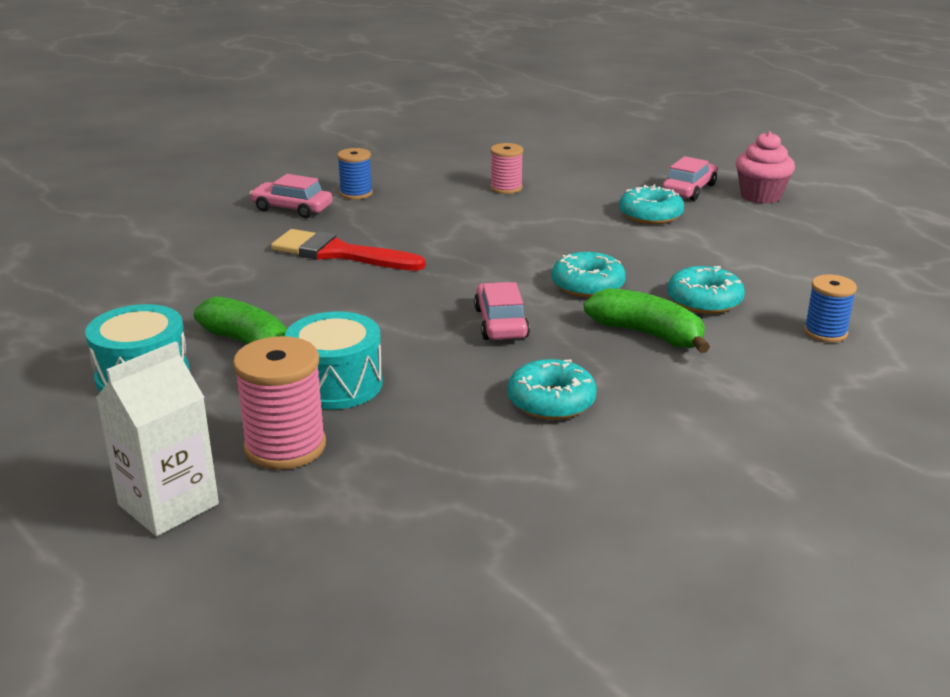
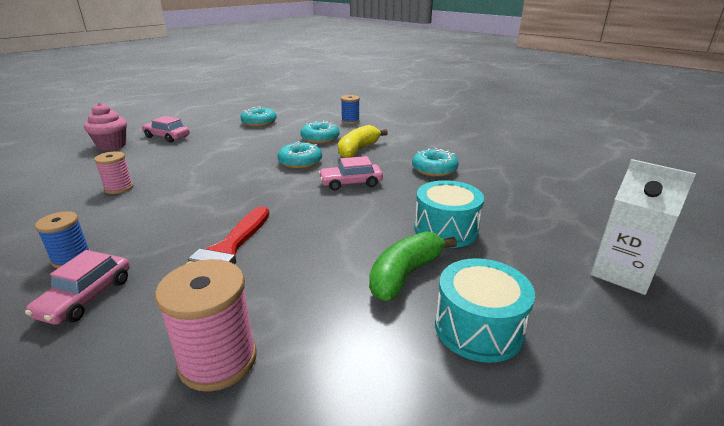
camera: 95 degrees left, 0 degrees up
(285, 447) = (528, 239): pink spool -> pink spool (218, 360)
(647, 334) = (358, 150): green banana -> yellow banana
(650, 215) = (202, 146): turquoise donut -> turquoise donut (259, 122)
(760, 196) = (189, 123): pink cupcake -> pink cupcake (112, 145)

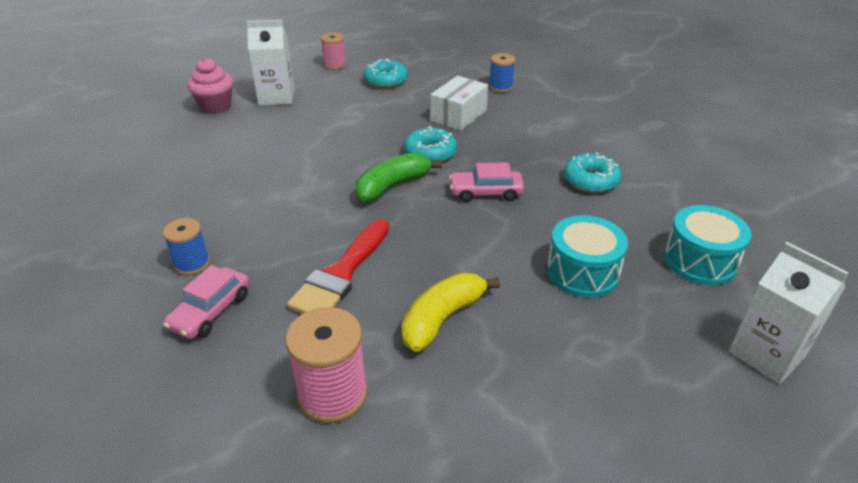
camera: 10 degrees right, 10 degrees up
(119, 188) = (229, 174): pink spool -> pink spool (335, 65)
(167, 137) = (276, 97): pink car -> white carton
(320, 138) = (458, 115): turquoise donut -> white box
(358, 150) = (503, 139): yellow banana -> yellow banana (442, 318)
(405, 275) = (524, 325): green banana -> green banana (392, 186)
(478, 328) = (585, 396): turquoise drum -> turquoise drum (700, 261)

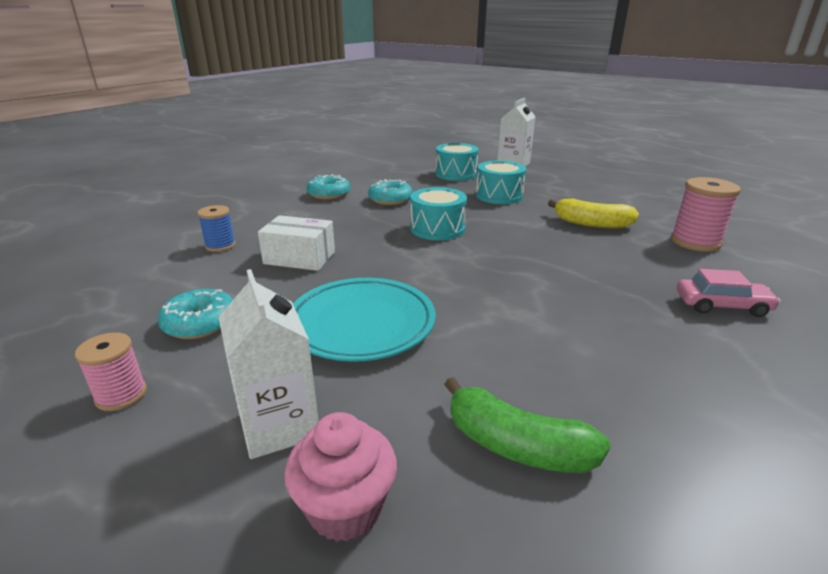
camera: 110 degrees left, 10 degrees down
(192, 264) = (699, 339): blue spool -> none
(341, 274) = (602, 263): red brush -> none
(342, 127) = (361, 324): none -> turquoise plate
(392, 186) = (464, 266): green banana -> green banana (516, 445)
(430, 153) = (389, 259): turquoise donut -> turquoise donut (329, 194)
(486, 192) = (437, 229): pink car -> turquoise drum

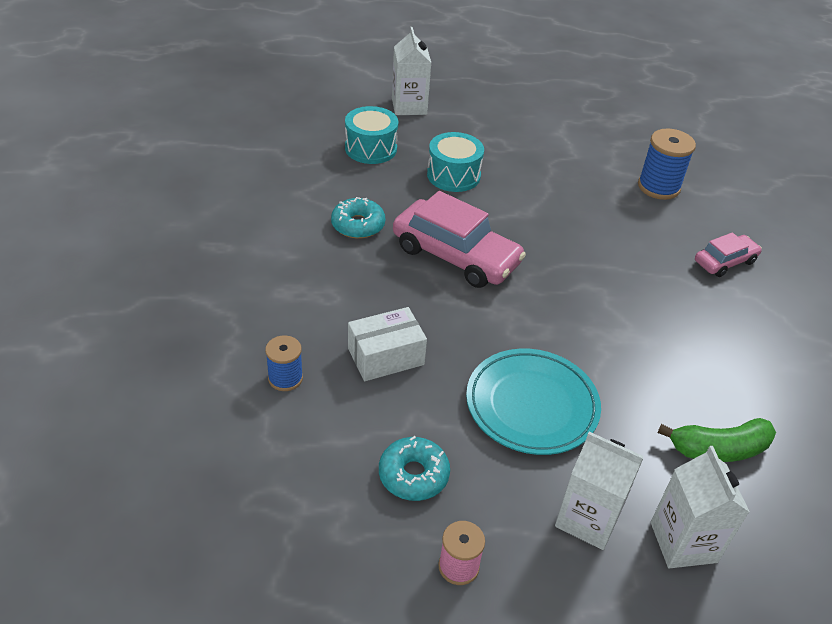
camera: 40 degrees left, 15 degrees up
(329, 194) = (281, 242): turquoise donut -> none
(345, 508) = (683, 542): pink cupcake -> white carton
(437, 229) = (455, 256): turquoise drum -> pink car
(591, 224) = (569, 192): yellow banana -> none
(695, 242) = (658, 187): pink spool -> blue spool

